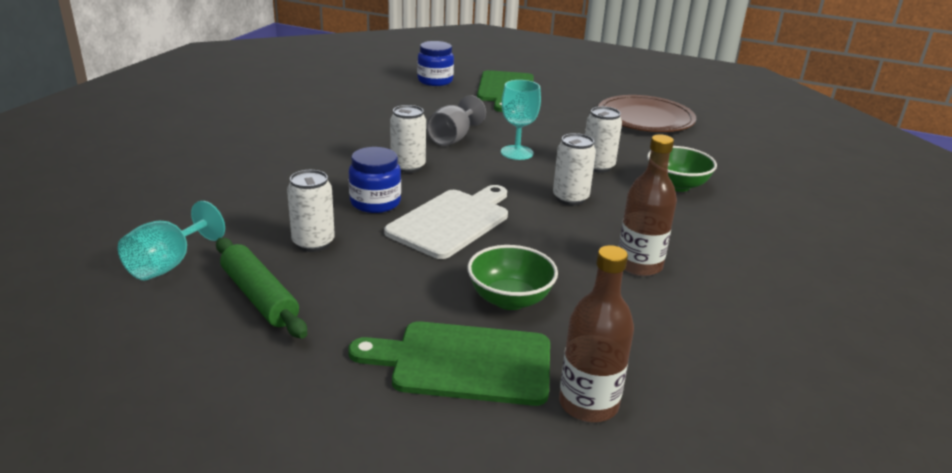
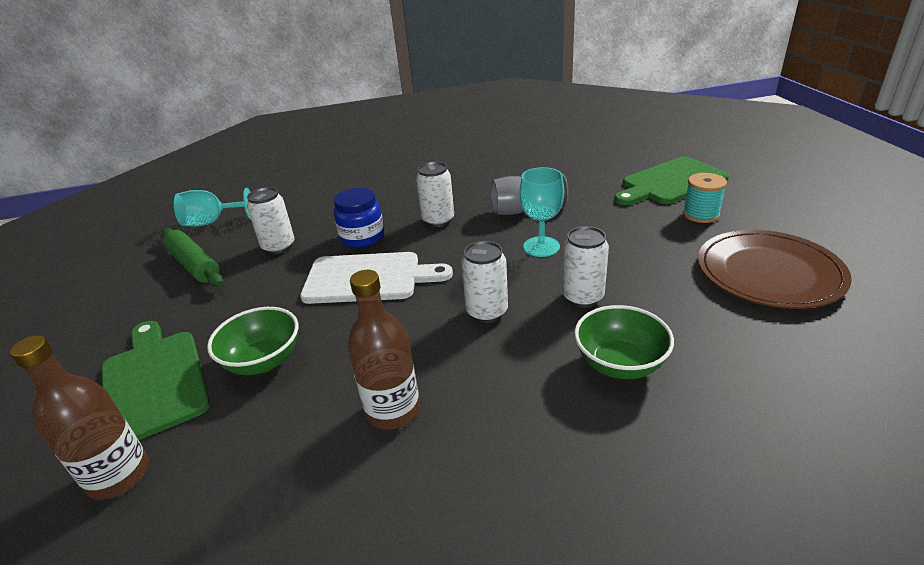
camera: 60 degrees right, 5 degrees up
(259, 297) = (194, 265): green rolling pin -> green rolling pin turned 60 degrees counterclockwise
(435, 81) = (621, 153): blue jar -> none
(559, 102) = (701, 214): none -> turquoise spool

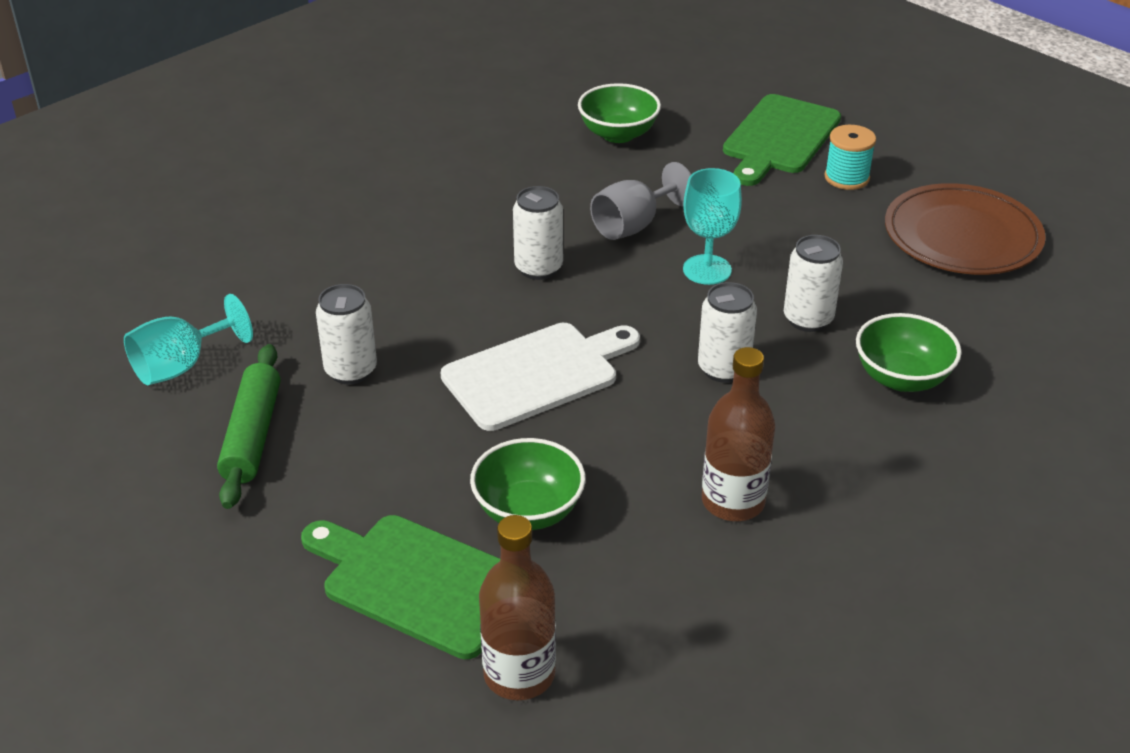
camera: 35 degrees left, 5 degrees up
(194, 265) = (252, 435): green rolling pin -> green rolling pin turned 75 degrees clockwise
(362, 237) = (460, 322): blue jar -> none
(563, 162) = (618, 134): none -> green bowl

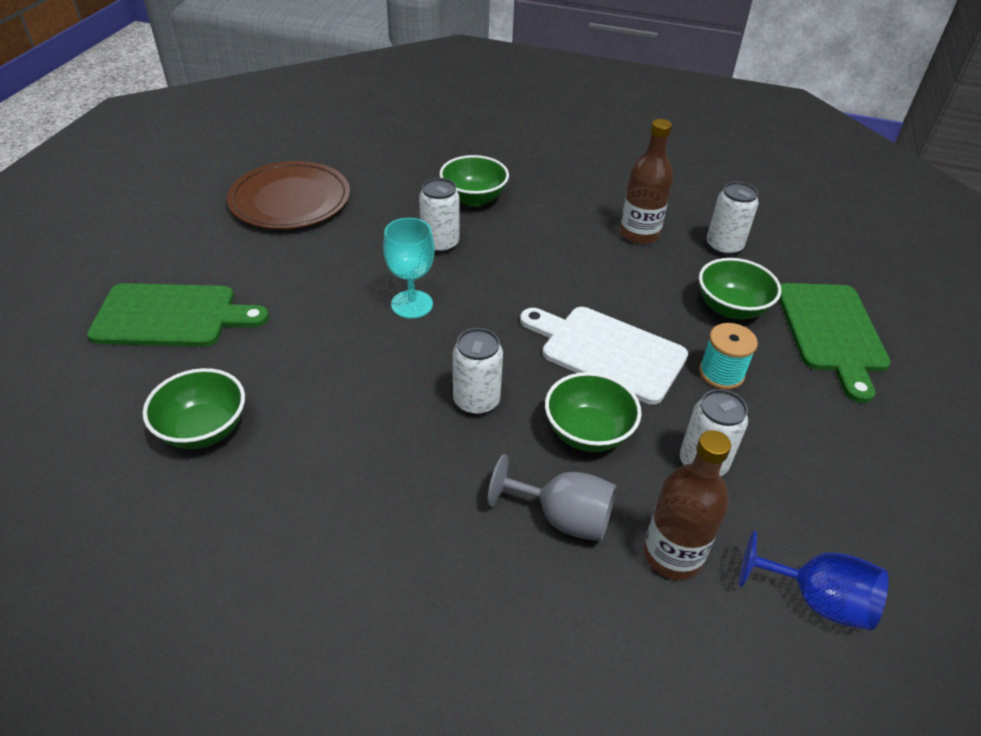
camera: 120 degrees left, 5 degrees up
(181, 366) = (815, 599): turquoise goblet -> blue goblet
(252, 435) = (826, 487): green rolling pin -> none
(446, 318) = (588, 432): none -> green bowl
(519, 674) = (835, 271): brown bottle -> brown bottle (672, 555)
(633, 225) = (372, 364): grey goblet -> grey goblet (562, 517)
(723, 369) = (524, 266): white can -> white can (723, 247)
(846, 178) = (229, 265): turquoise spool -> turquoise spool (721, 373)

